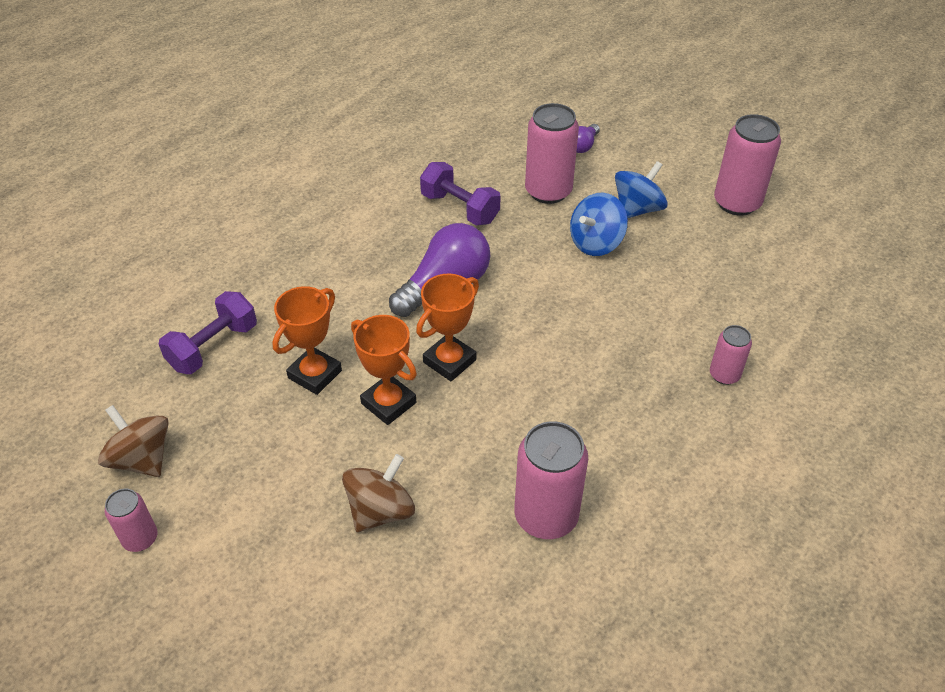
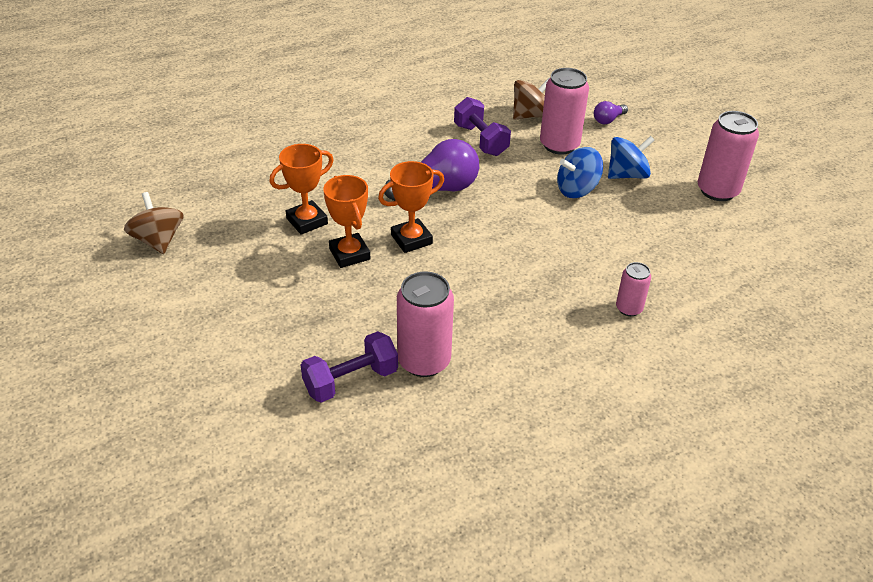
camera: 20 degrees right, 5 degrees down
(140, 538) = (130, 288): pink can -> none
(213, 347) = (245, 185): purple dumbbell -> purple dumbbell (351, 381)
(381, 510) = (303, 320): brown spinning top -> brown spinning top (530, 115)

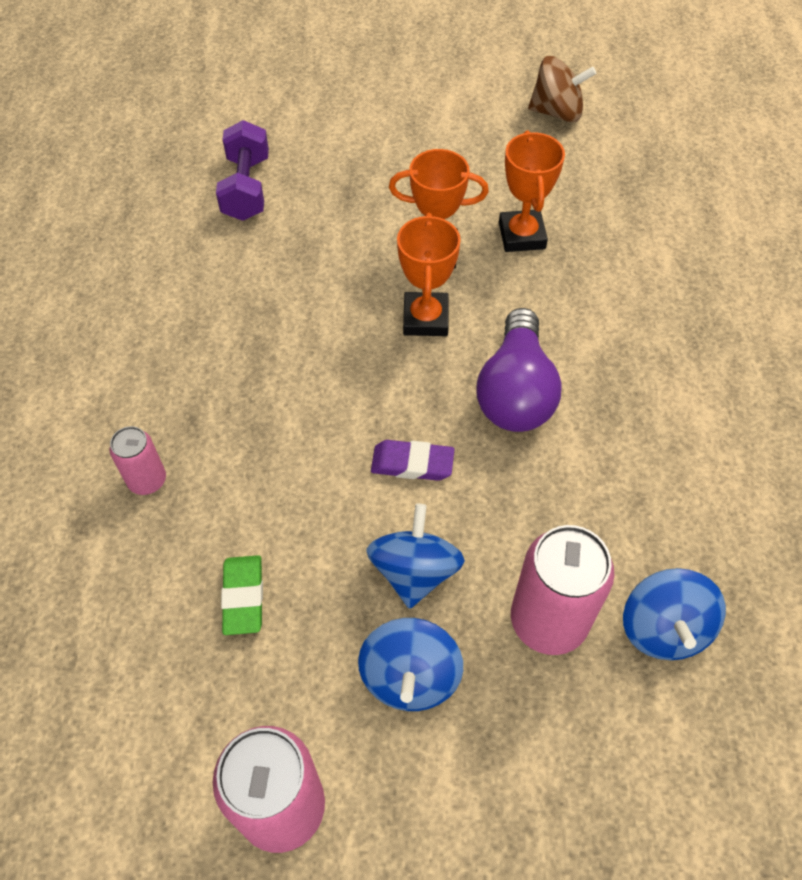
camera: 120 degrees right, 15 degrees up
(424, 361) = (227, 250): pink can -> none
(481, 140) = (617, 507): purple dumbbell -> none
(518, 210) = (412, 464): none -> purple eraser
(530, 115) = (663, 628): brown spinning top -> blue spinning top
(608, 120) = (591, 764): purple light bulb -> none
(649, 240) = (243, 597): none -> green eraser

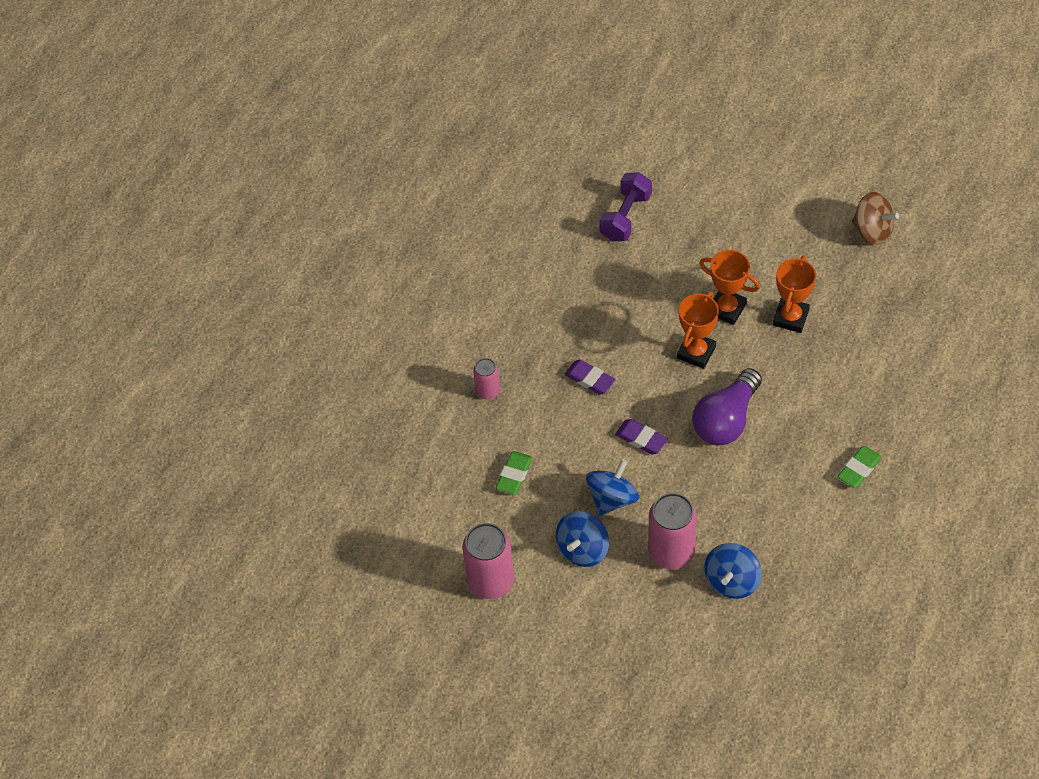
camera: 30 degrees right, 0 degrees up
(295, 407) = (589, 379): none -> purple eraser
(728, 390) = (859, 469): none -> green eraser

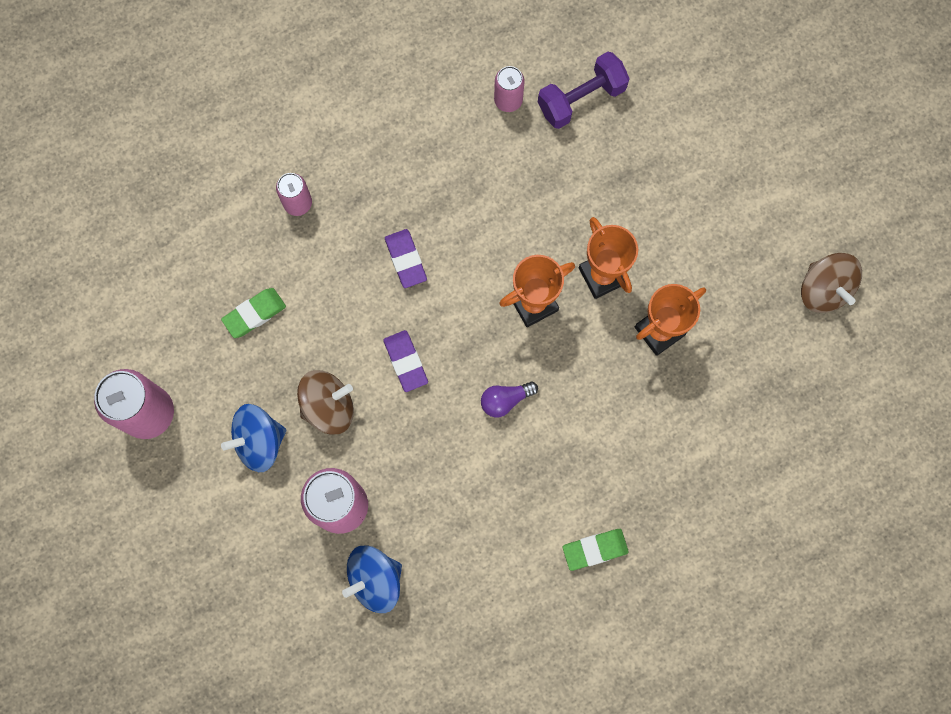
camera: 30 degrees right, 20 degrees up
(578, 246) = (508, 100): none -> pink can
(612, 498) = (328, 406): blue spinning top -> brown spinning top
(726, 419) = (505, 400): purple light bulb -> purple light bulb, size x0.49

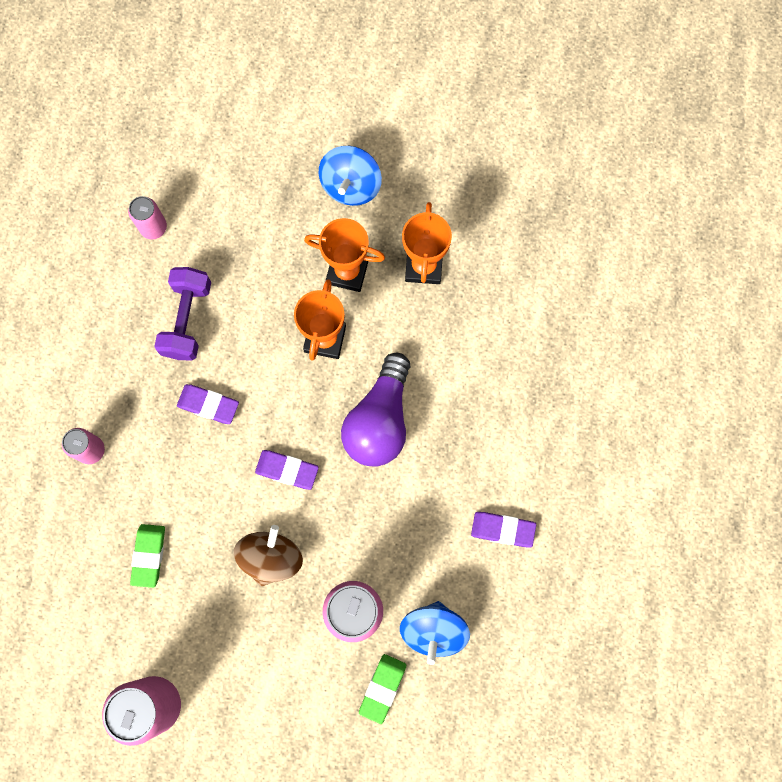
camera: 50 degrees left, 0 degrees up
(259, 441) = (252, 634): blue spinning top -> blue spinning top (351, 185)
(500, 569) = (503, 530): none -> purple eraser
(505, 400) = (380, 420): purple light bulb -> purple light bulb, size x2.04
(581, 99) = (200, 174): purple dumbbell -> purple dumbbell (187, 319)
(595, 549) = (545, 448): green eraser -> green eraser (382, 688)
(824, 289) = (492, 128): brown spinning top -> none

